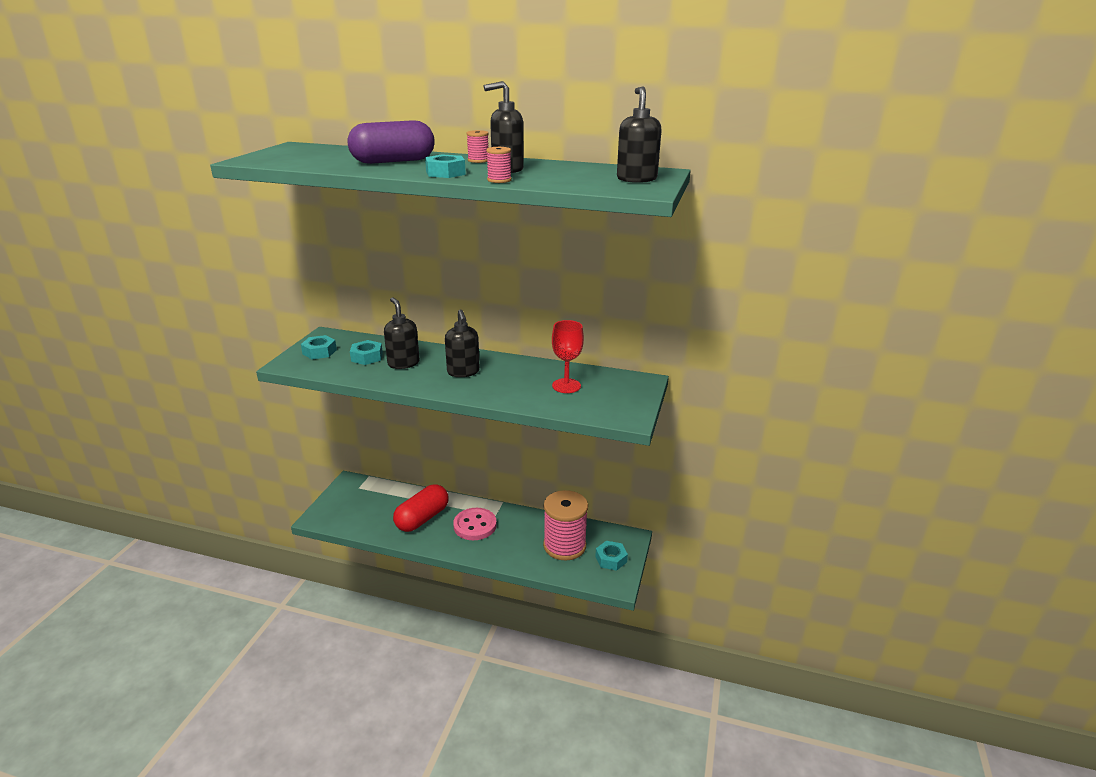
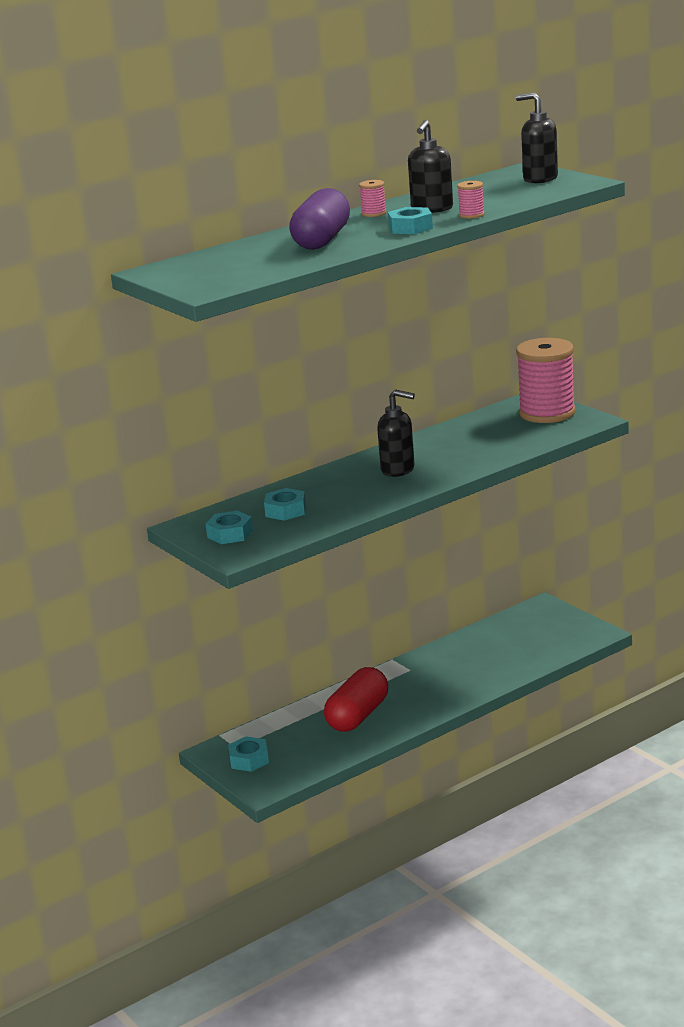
camera: 50 degrees left, 5 degrees down
(403, 363) = (332, 495): black soap dispenser -> none
(422, 518) = (357, 716): red capsule -> red capsule turned 45 degrees clockwise
(475, 525) = (413, 686): pink button -> none
(564, 546) = (511, 644): pink spool -> pink spool (547, 413)
(566, 386) = (496, 431): red goblet -> none
(611, 559) = (560, 625): turquoise nut -> turquoise nut (249, 760)

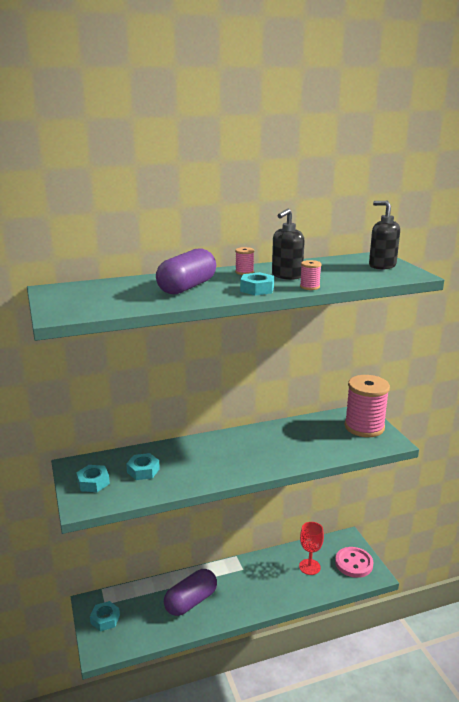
camera: 15 degrees right, 0 degrees up
(357, 716) = (191, 601): red capsule -> purple capsule
(398, 470) = (238, 453): black soap dispenser -> none
(503, 646) = (309, 567): none -> red goblet
(562, 629) = (353, 563): none -> pink button

